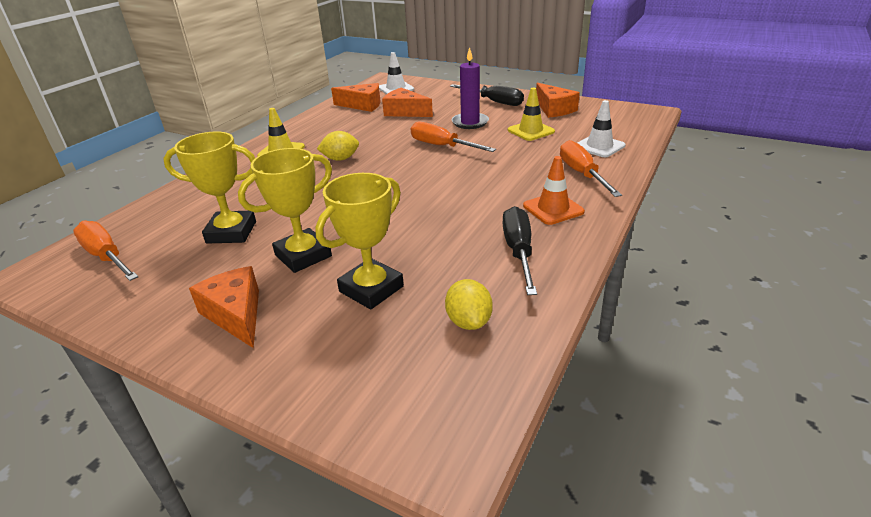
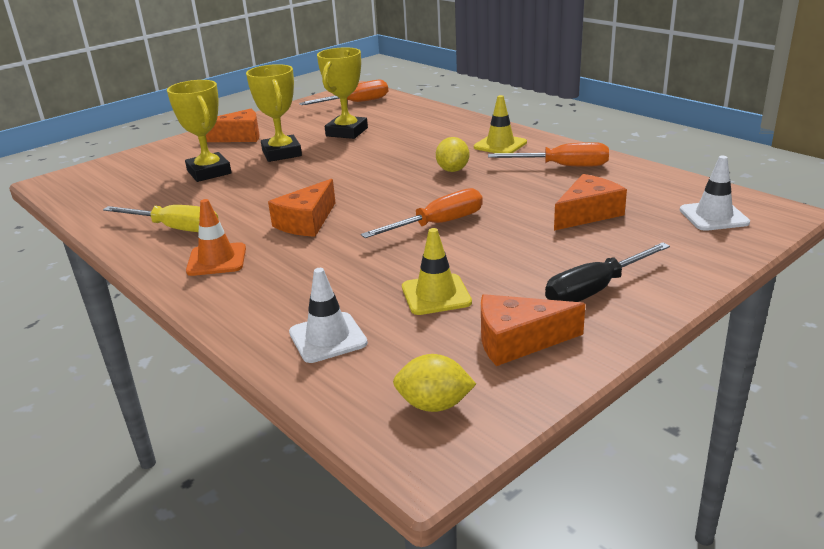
camera: 110 degrees right, 5 degrees down
(362, 105) = (637, 188): orange cheese -> orange cheese (307, 222)
(468, 321) = (129, 198): yellow lemon -> yellow lemon (434, 405)
(470, 122) = (508, 254): purple candle -> none
(518, 251) = (175, 228): black screwdriver -> yellow screwdriver
(582, 174) = (265, 298): orange screwdriver -> orange screwdriver (562, 166)

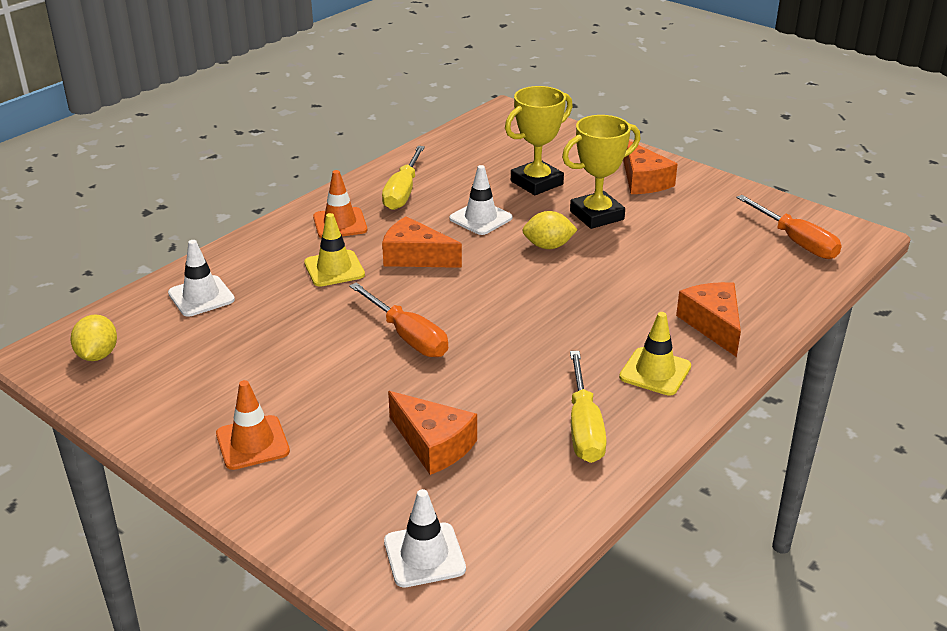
camera: 80 degrees right, 5 degrees up
(255, 194) = (480, 218): none -> white traffic cone
(347, 132) = (677, 248): yellow trophy -> none
(436, 295) = (259, 345): yellow traffic cone -> yellow traffic cone (334, 269)
(453, 170) = (561, 337): yellow lemon -> yellow lemon (548, 246)
(518, 341) = (173, 394): orange cheese -> orange cheese (713, 325)
(562, 166) = (584, 427): orange screwdriver -> yellow screwdriver
(595, 290) = (252, 443): black screwdriver -> orange traffic cone

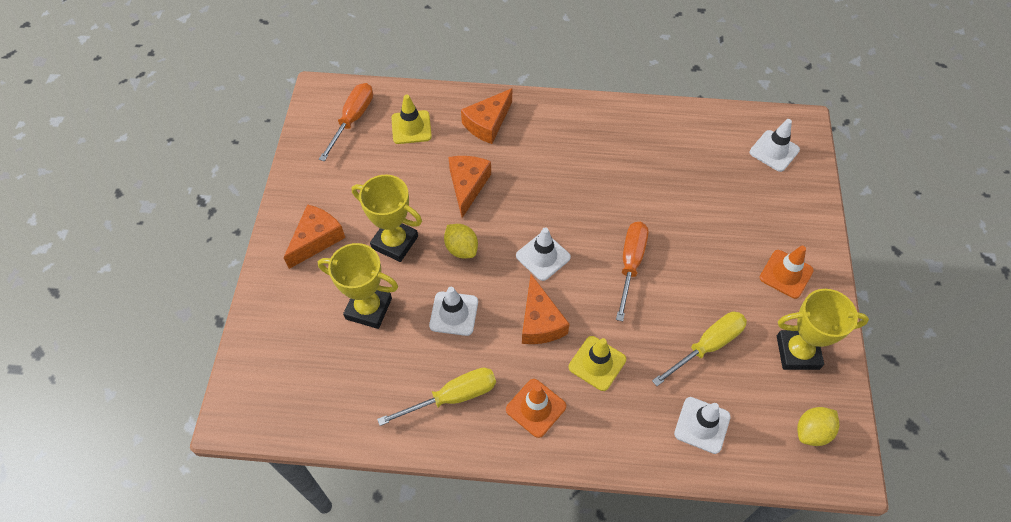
camera: 125 degrees left, 25 degrees up
(169, 394) = (797, 352): none -> yellow trophy
(433, 444) = (705, 192): orange cheese -> orange cheese (467, 186)
(484, 287) = (543, 256): none -> white traffic cone
(584, 427) = (631, 137): yellow screwdriver -> yellow screwdriver (707, 346)
(655, 372) = (557, 130): yellow traffic cone -> yellow traffic cone (411, 127)

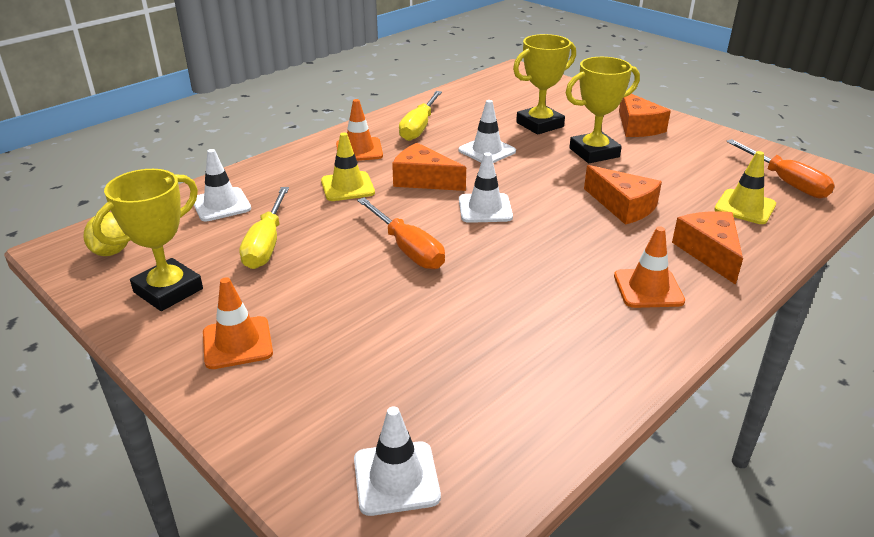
camera: 130 degrees right, 25 degrees down
(461, 249) = (548, 176): yellow lemon -> none
(553, 133) = (648, 288): none -> orange traffic cone

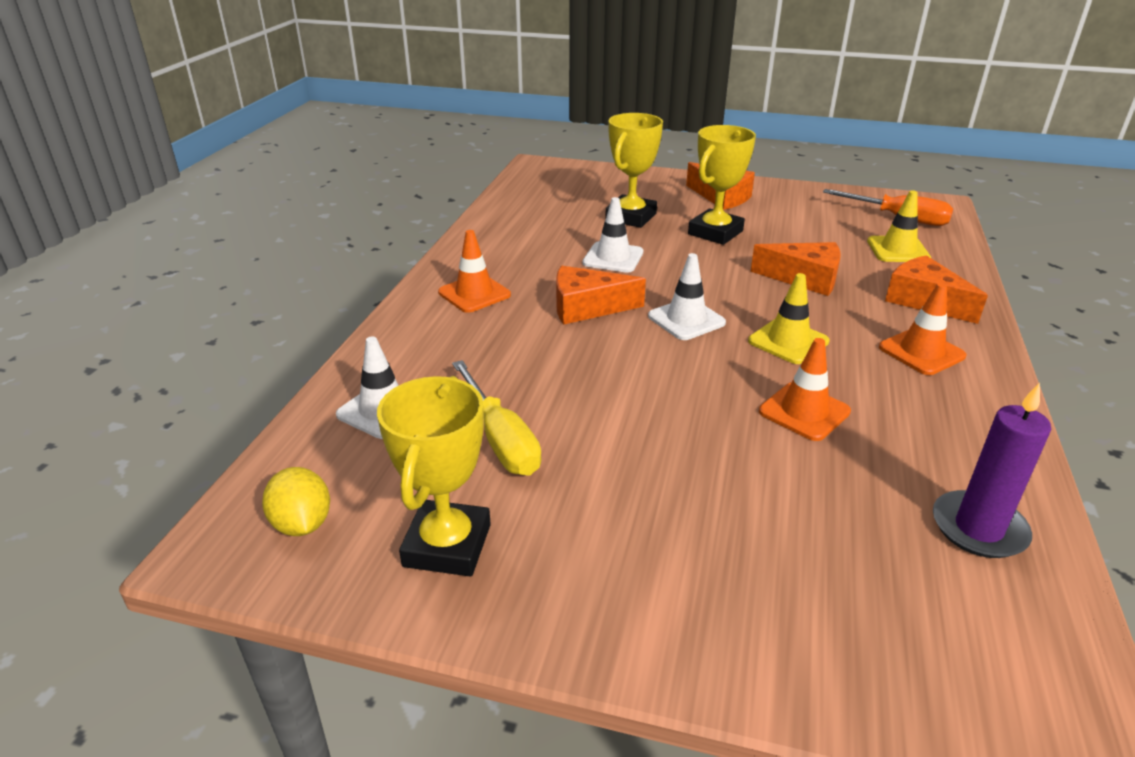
camera: 30 degrees left, 0 degrees up
(237, 343) = (616, 574): orange traffic cone -> orange traffic cone (804, 411)
(347, 187) = (513, 340): yellow traffic cone -> yellow traffic cone (788, 341)
(396, 478) = (964, 647): white traffic cone -> none
(407, 249) = (664, 389): orange screwdriver -> none
(419, 127) = (511, 250): yellow screwdriver -> none
(514, 418) = (978, 528): none -> purple candle

